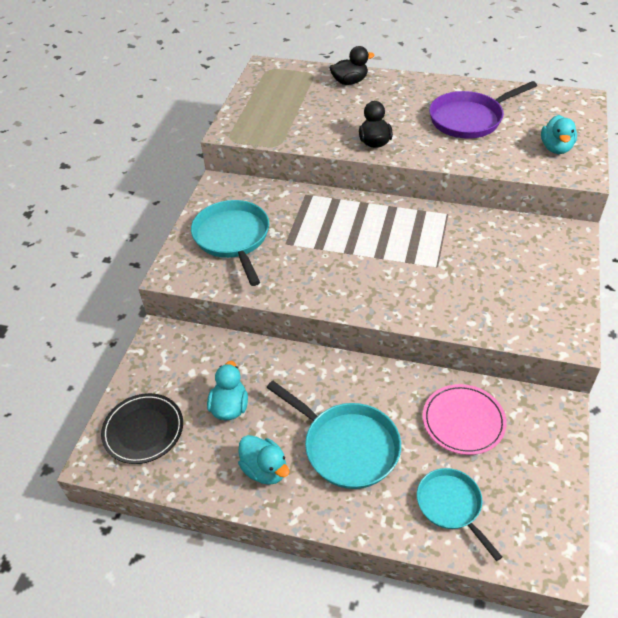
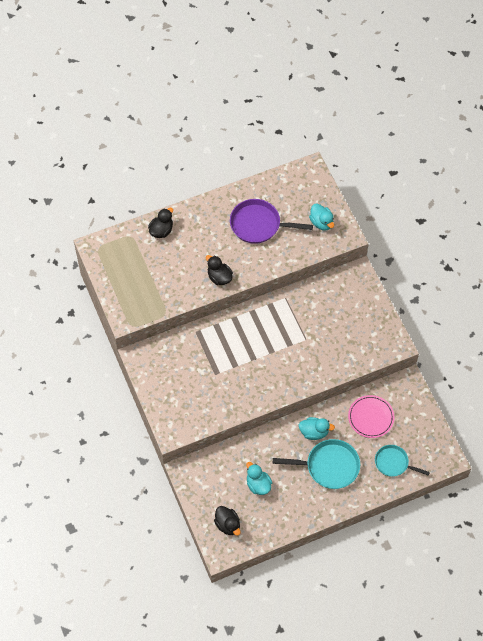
camera: 40 degrees left, 15 degrees up
(143, 430) = (228, 524): black plate -> black duck
(233, 238) = (183, 389): turquoise pan -> none
(265, 470) = (302, 503): turquoise duck -> turquoise duck (314, 432)
(469, 119) = (258, 224): purple pan -> purple pan turned 75 degrees clockwise

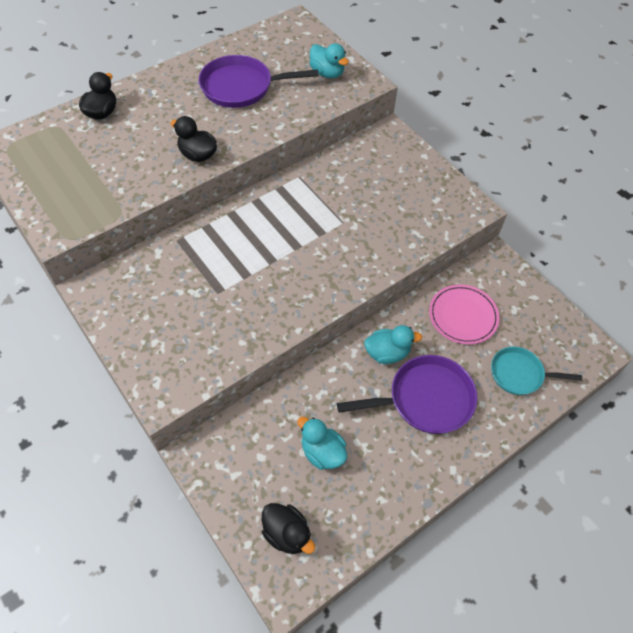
camera: 15 degrees left, 5 degrees down
(329, 466) = (425, 399): turquoise pan -> purple pan

